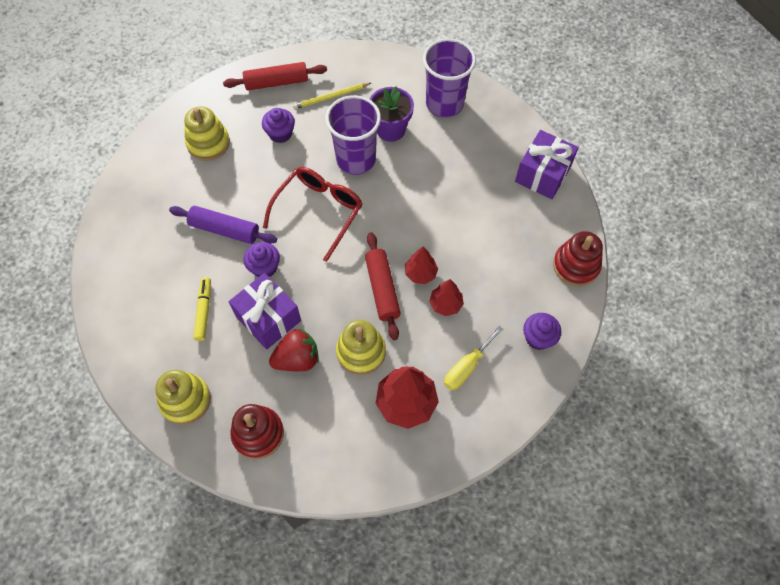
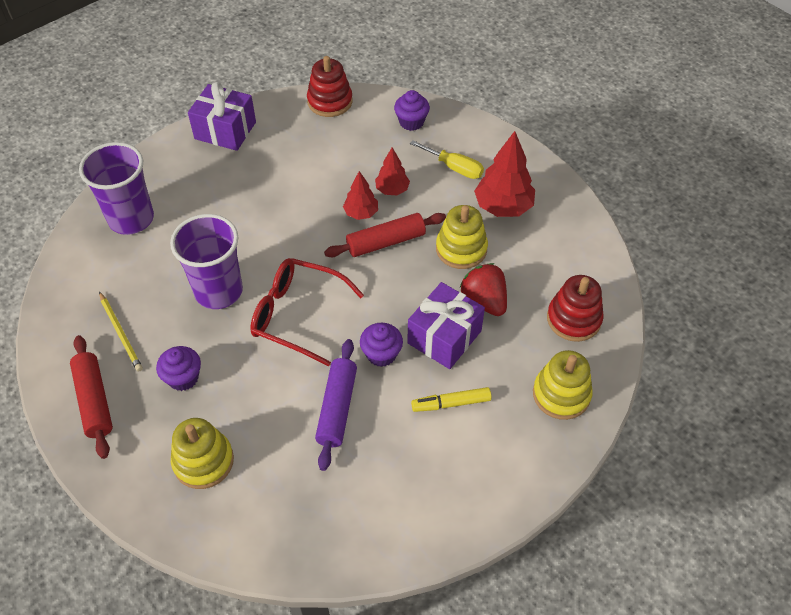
camera: 100 degrees left, 10 degrees down
(391, 129) = (171, 264): purple flower pot -> none

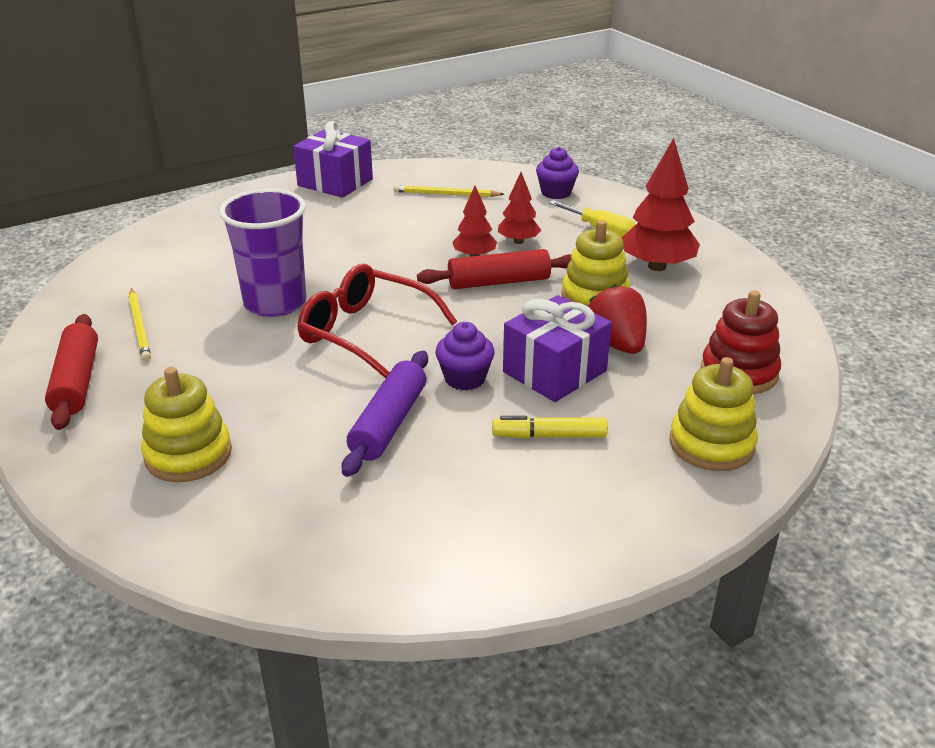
camera: 10 degrees right, 20 degrees down
(131, 219) = (198, 237): purple cup -> none
(183, 378) = (198, 373): purple cupcake -> none
(322, 135) = (446, 194): none -> yellow pencil
(330, 101) = (463, 171): red stacking toy -> none

